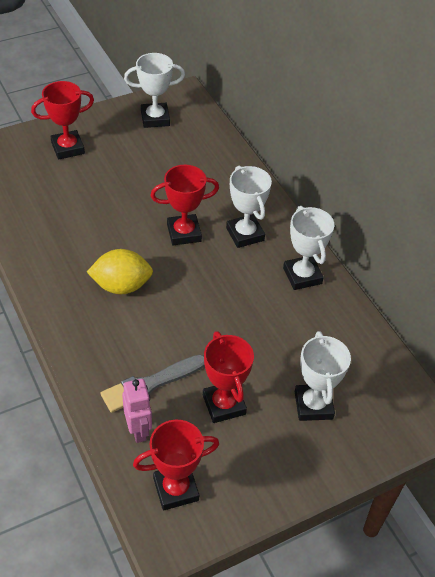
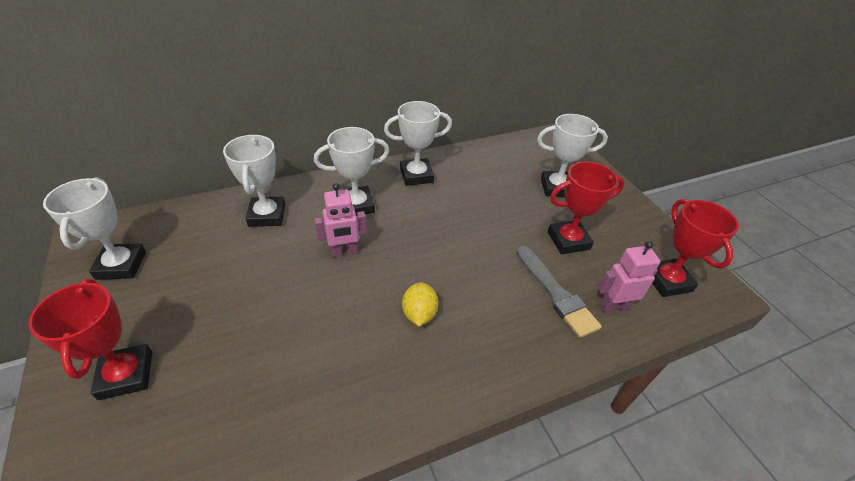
camera: 85 degrees left, 5 degrees down
(121, 286) = (419, 314): yellow lemon -> yellow lemon, size x0.65
(184, 233) = (344, 252): red trophy -> pink robot
(220, 179) = (267, 215): none -> white trophy

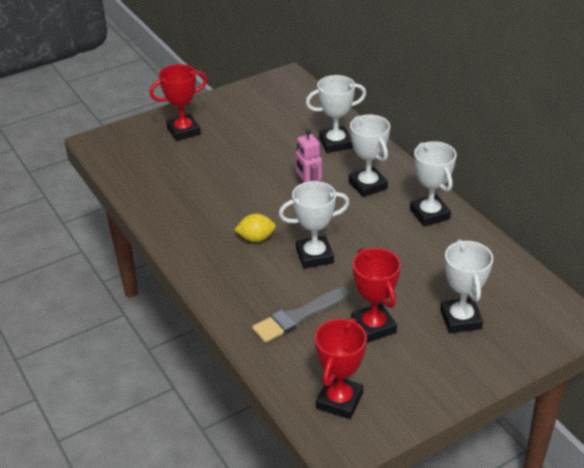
camera: 85 degrees right, 5 degrees down
(121, 265) = (263, 99): white trophy -> white trophy (314, 256)
(613, 306) = (294, 355): pink robot -> none
(667, 281) = (339, 401): red trophy -> red trophy turned 45 degrees counterclockwise

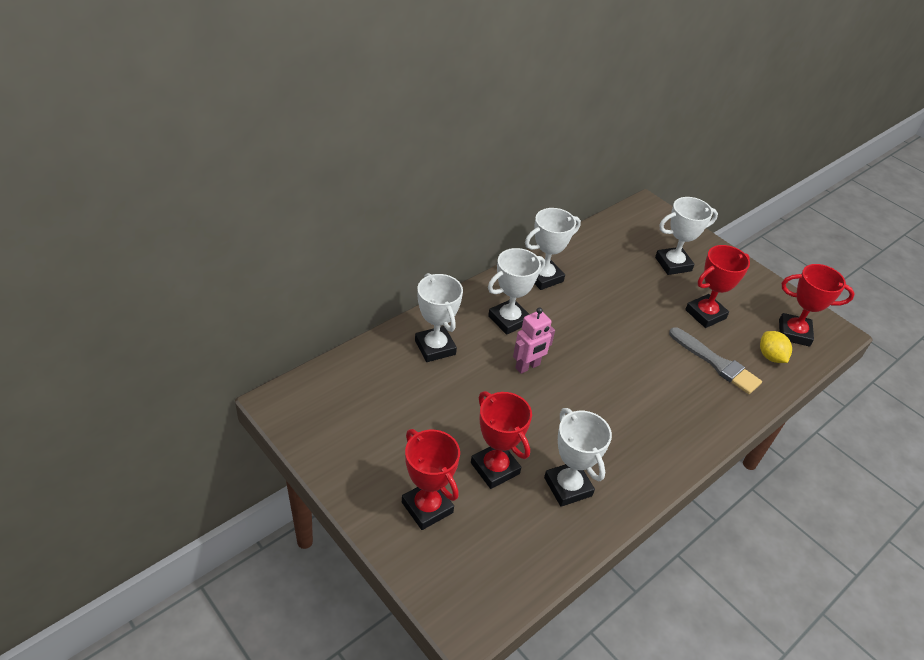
camera: 105 degrees left, 5 degrees up
(207, 162) = (495, 468): none -> red trophy
(256, 238) = (621, 404): yellow lemon -> yellow lemon (770, 356)
(314, 256) = (631, 356): white trophy -> white trophy (568, 487)

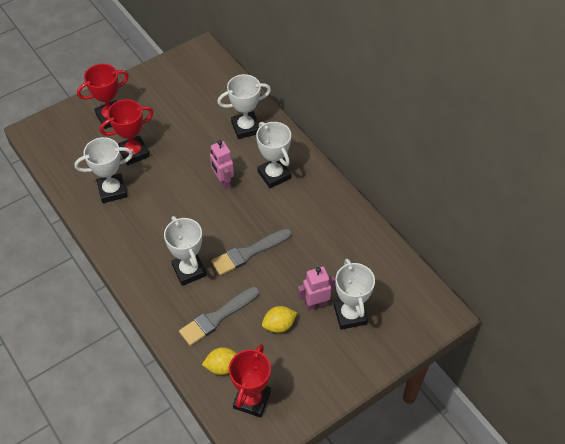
camera: 100 degrees right, 10 degrees up
(543, 277) = (326, 205): white trophy -> white trophy (189, 270)
(625, 339) = (249, 253): none -> grey brush
(670, 287) = (315, 304): none -> pink robot
(705, 314) = (279, 325): red trophy -> yellow lemon

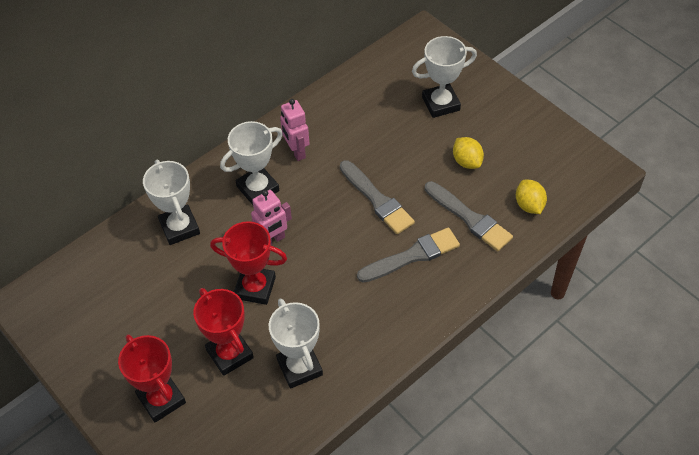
camera: 95 degrees left, 0 degrees up
(189, 270) = (412, 256): white trophy -> grey brush
(252, 400) = (559, 175): red trophy -> red trophy (255, 287)
(315, 304) = (433, 133): pink robot -> pink robot (296, 151)

